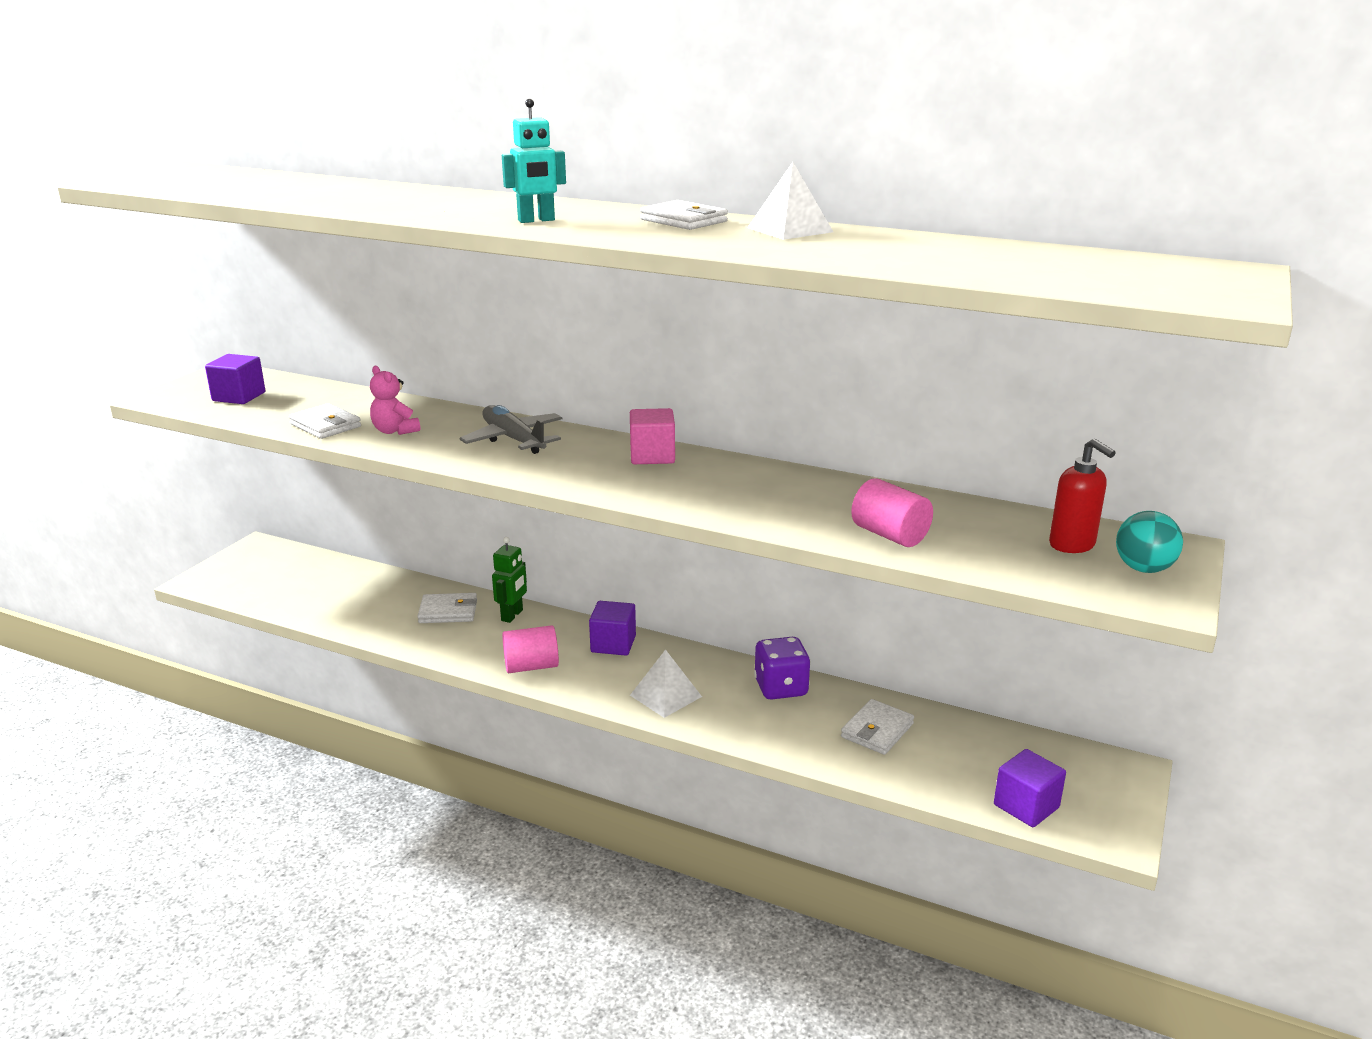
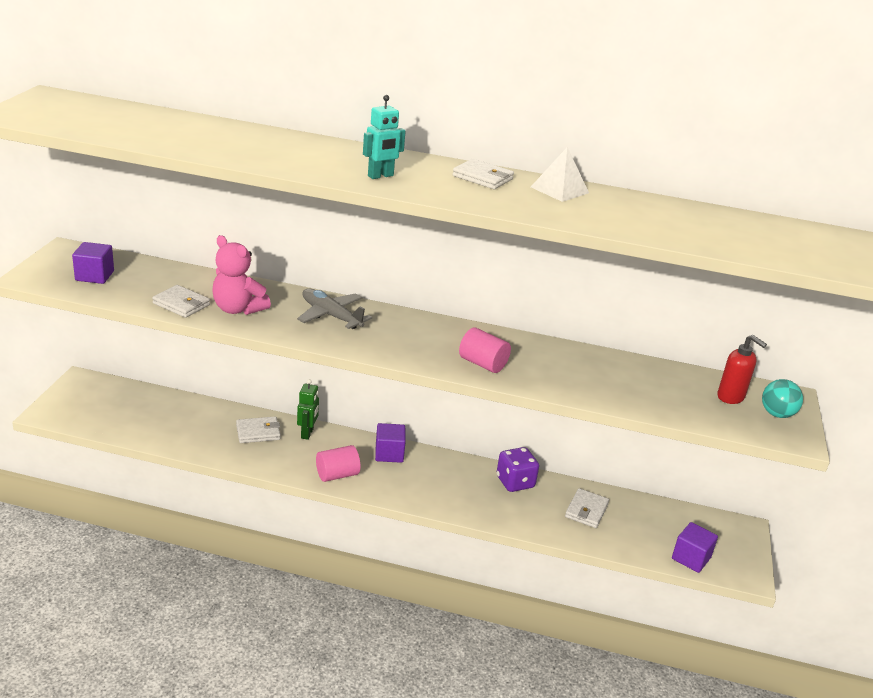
camera: 15 degrees left, 5 degrees up
(395, 431) = (238, 309): pink teddy bear -> pink teddy bear, size x1.56
(652, 456) = (436, 329): pink cube -> none
(666, 696) = (440, 493): white pyramid -> none
(890, 535) = (619, 393): pink cylinder -> pink cylinder (483, 364)

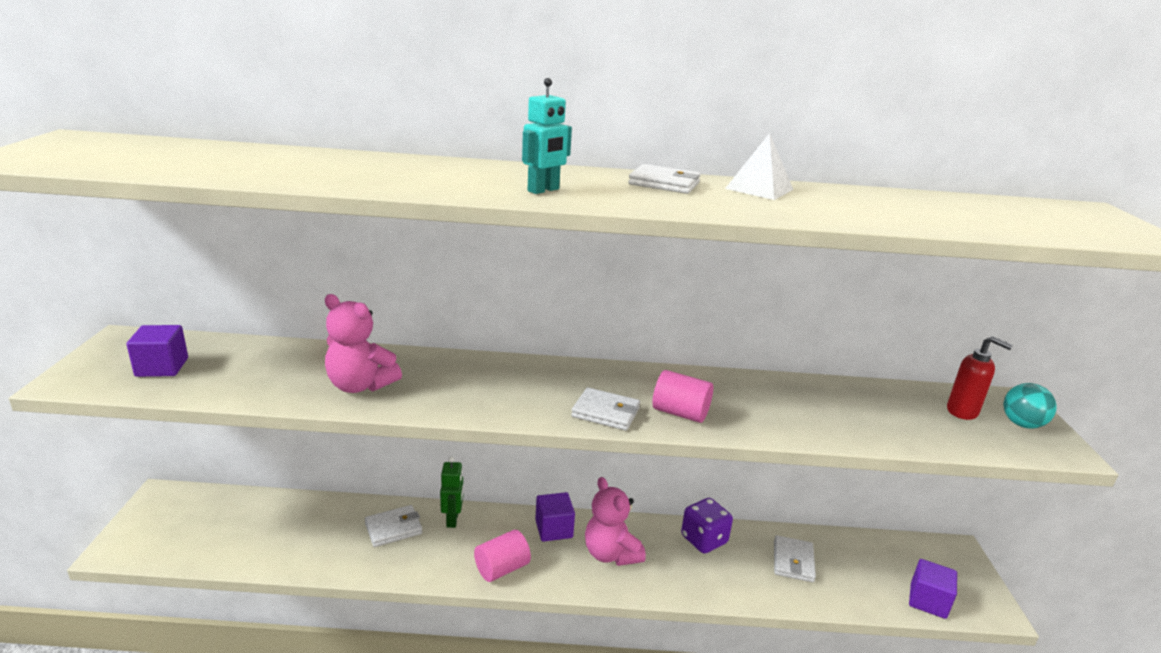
camera: 10 degrees left, 5 degrees down
(181, 304) = (284, 389): white wallet -> white wallet (605, 412)
(331, 316) = (478, 378): grey plane -> none
(430, 479) = (611, 554): none -> pink teddy bear

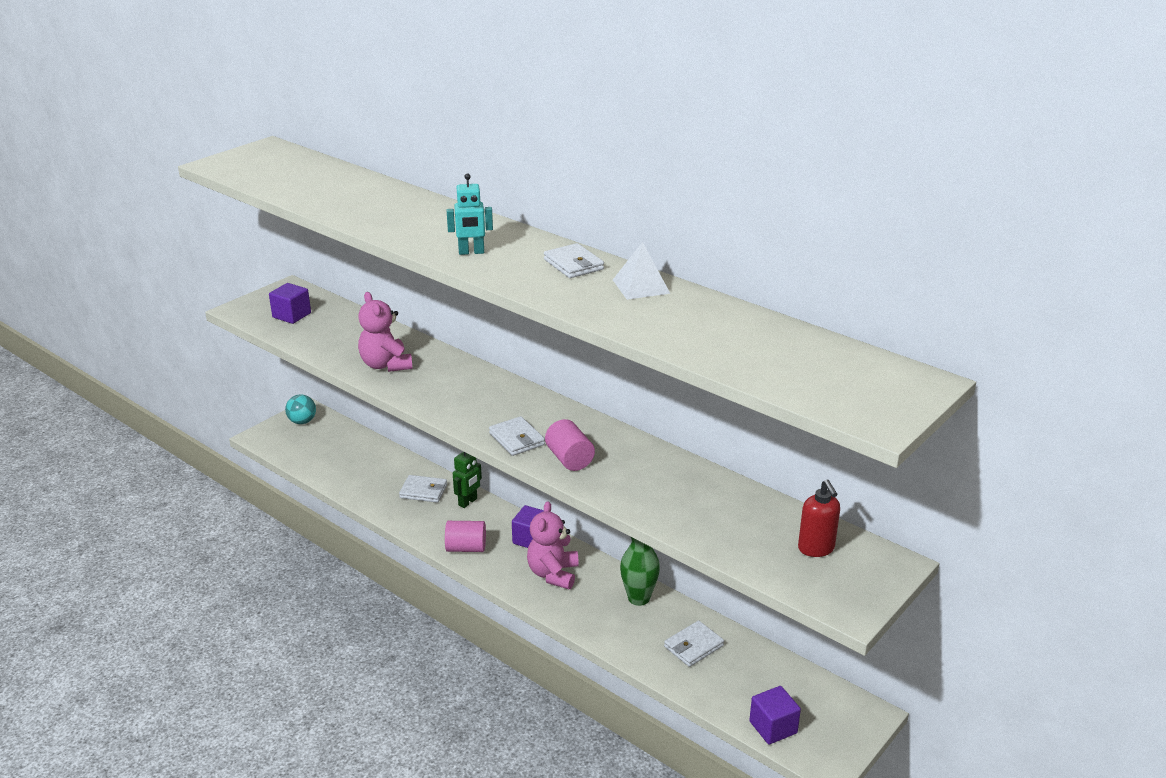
camera: 40 degrees right, 5 degrees up
(703, 540) = (639, 598): purple dice -> green vase
(1021, 424) = (854, 579): turquoise ball -> turquoise ball (302, 421)

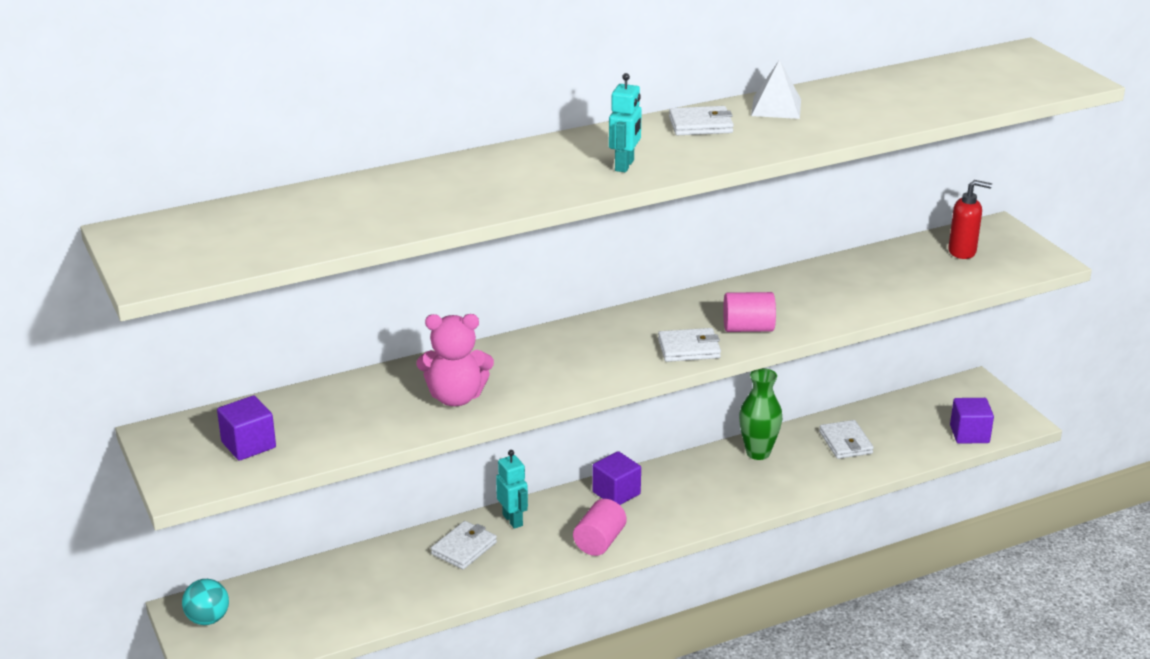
camera: 65 degrees left, 0 degrees up
(468, 502) = (513, 520): green robot -> turquoise robot
(553, 574) = (686, 494): pink teddy bear -> none

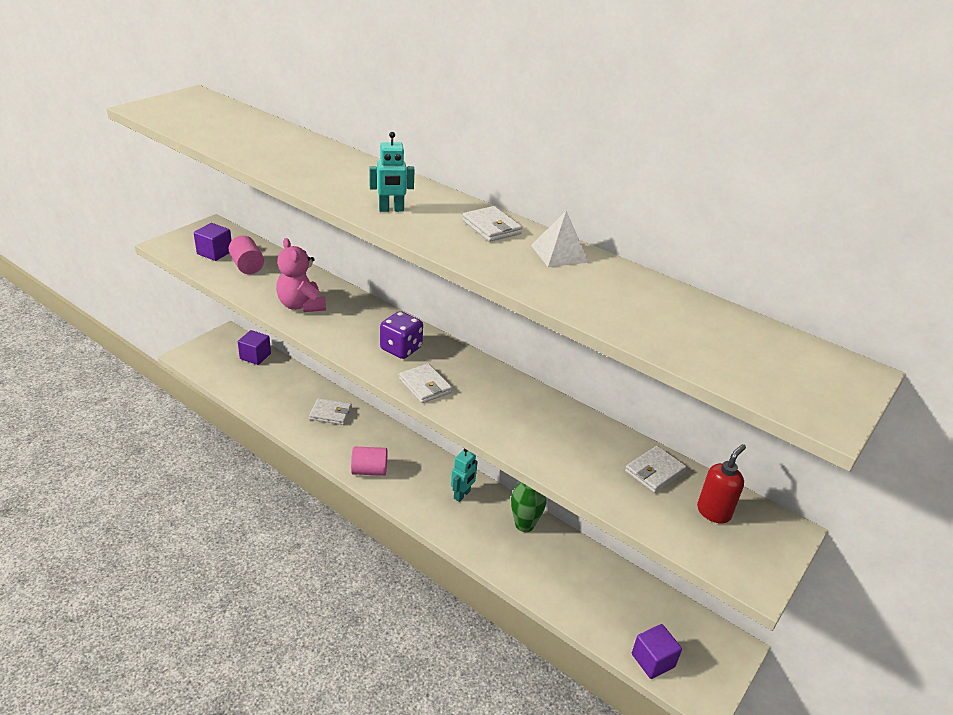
camera: 60 degrees right, 5 degrees up
(208, 619) = (223, 343): turquoise ball -> none
(513, 520) = (370, 425): turquoise robot -> turquoise robot (462, 495)
(606, 347) = (401, 349): none -> purple dice
(616, 493) = (427, 463): purple cube -> purple cube (255, 356)
(748, 328) = (475, 408): pink cylinder -> pink cylinder (247, 266)
(845, 442) = (576, 574): white wallet -> white wallet (654, 472)
(962, 252) = (713, 512): red soap dispenser -> red soap dispenser turned 120 degrees counterclockwise

